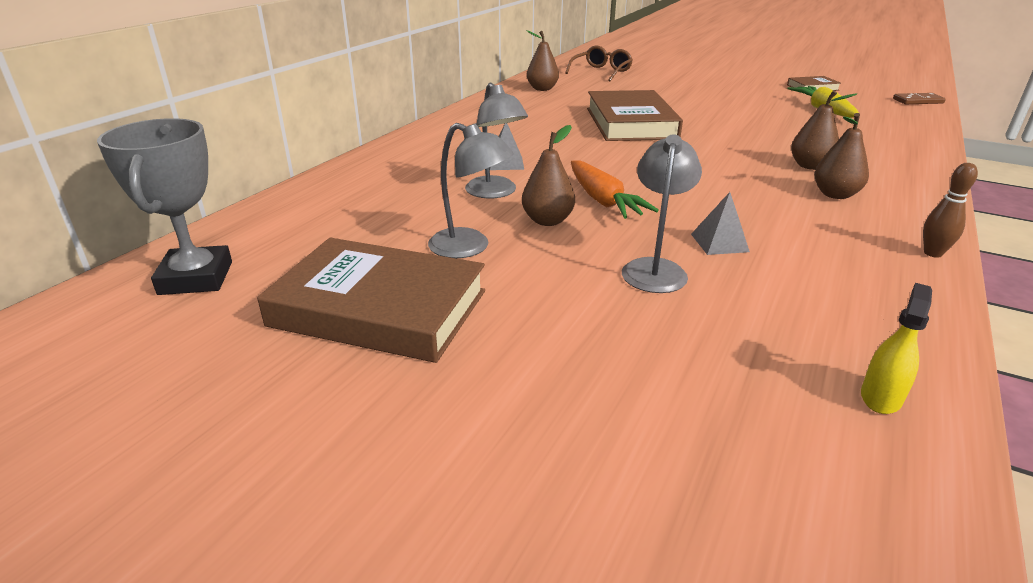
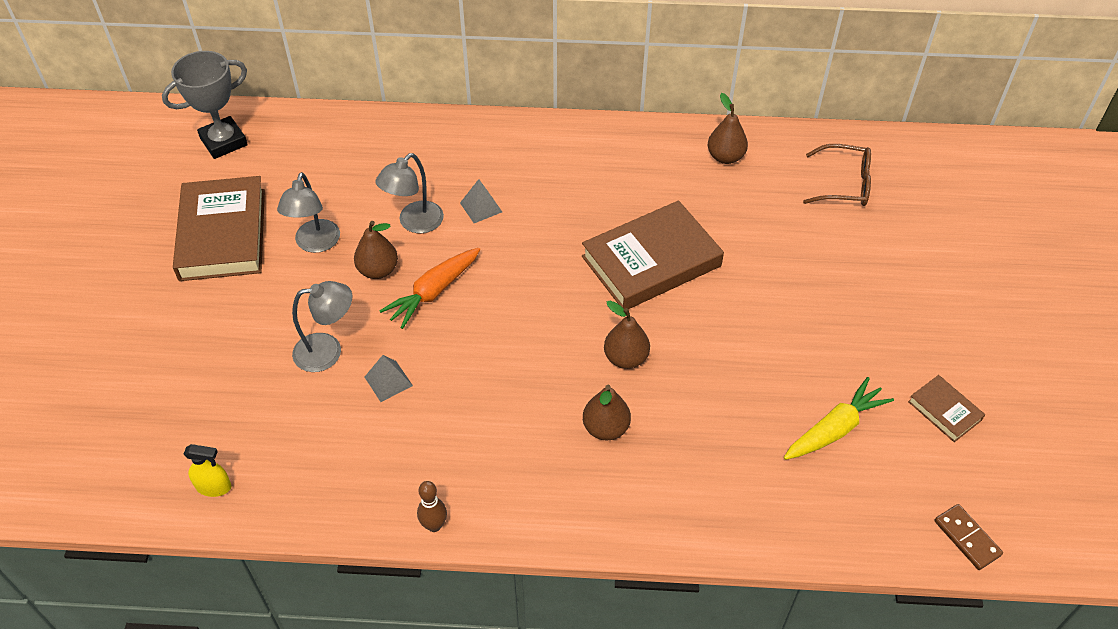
camera: 65 degrees right, 20 degrees up
(835, 195) = (534, 452): brown pear -> brown pear (625, 358)

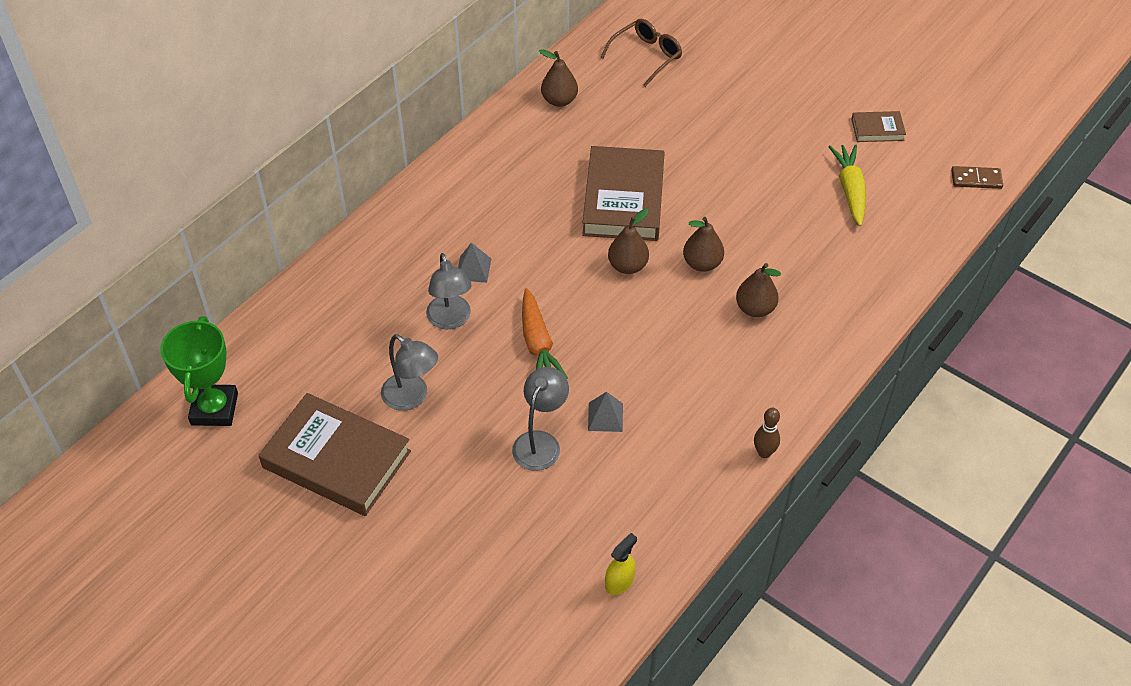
camera: 55 degrees left, 0 degrees up
(223, 142) = (214, 409): grey trophy -> green trophy
(378, 270) = (481, 369): brown pear -> brown pear (627, 266)

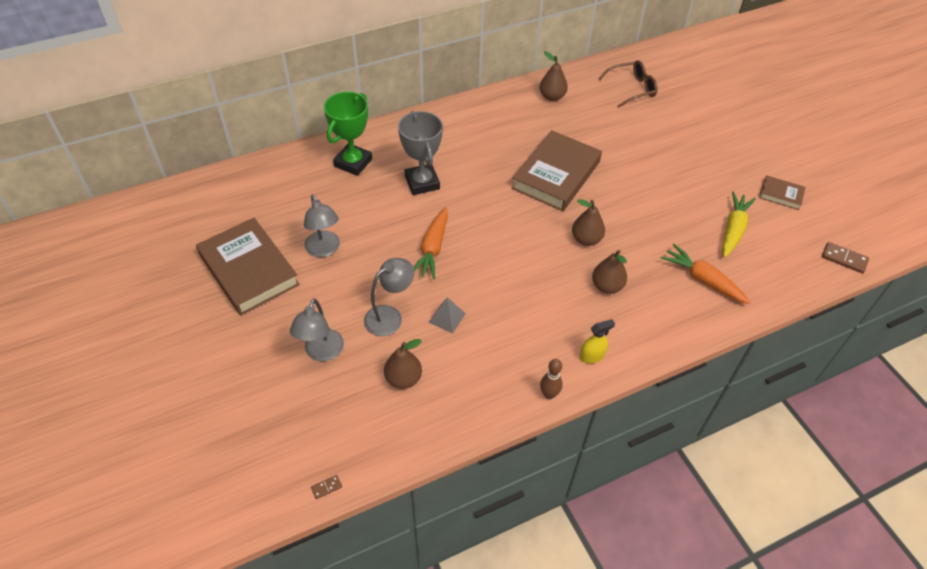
camera: 25 degrees right, 0 degrees up
(214, 409) = (198, 207): green trophy -> green trophy (353, 163)
(450, 320) = (384, 209): grey lamp -> grey lamp (321, 352)
(473, 269) = (422, 182): grey pyramid -> grey trophy
(595, 653) = (326, 487): none -> brown domino
(619, 582) = (379, 442): yellow spray bottle -> yellow spray bottle (592, 356)
(627, 266) = (530, 220): brown pear -> brown pear (403, 378)
(849, 260) = (703, 280): none -> orange carrot

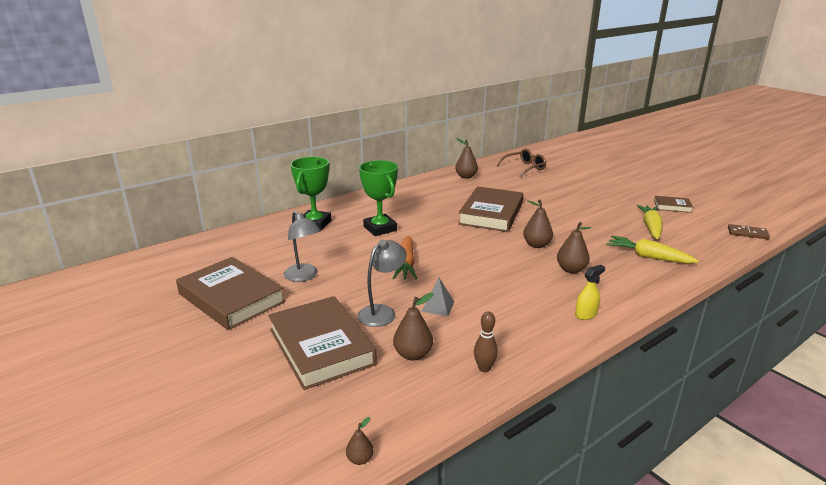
camera: 10 degrees left, 25 degrees down
(321, 352) = (321, 346): grey lamp -> brown book
(326, 487) = (360, 459): brown domino -> brown pear
(422, 182) = (380, 228): grey trophy -> green trophy
(549, 394) = (562, 346): brown bowling pin -> brown bowling pin (484, 368)
(703, 280) = (648, 257): orange carrot -> yellow carrot

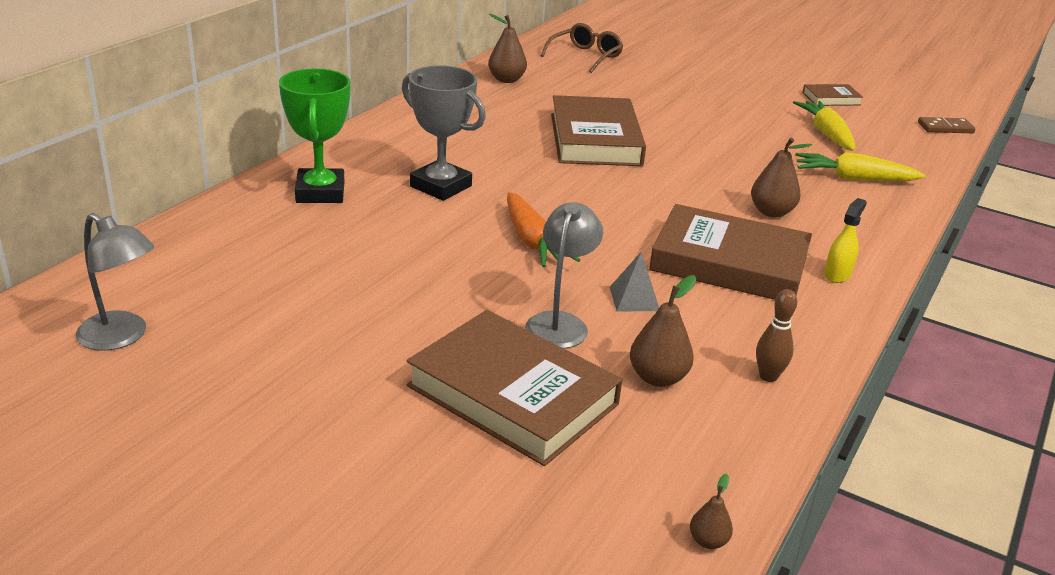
camera: 25 degrees left, 5 degrees up
(231, 298) = (288, 346): brown book -> brown book (729, 263)
(304, 276) = (383, 287): grey lamp -> grey lamp (122, 337)
(380, 228) = (441, 186): green trophy -> grey trophy
(536, 245) = (698, 181): brown pear -> none

